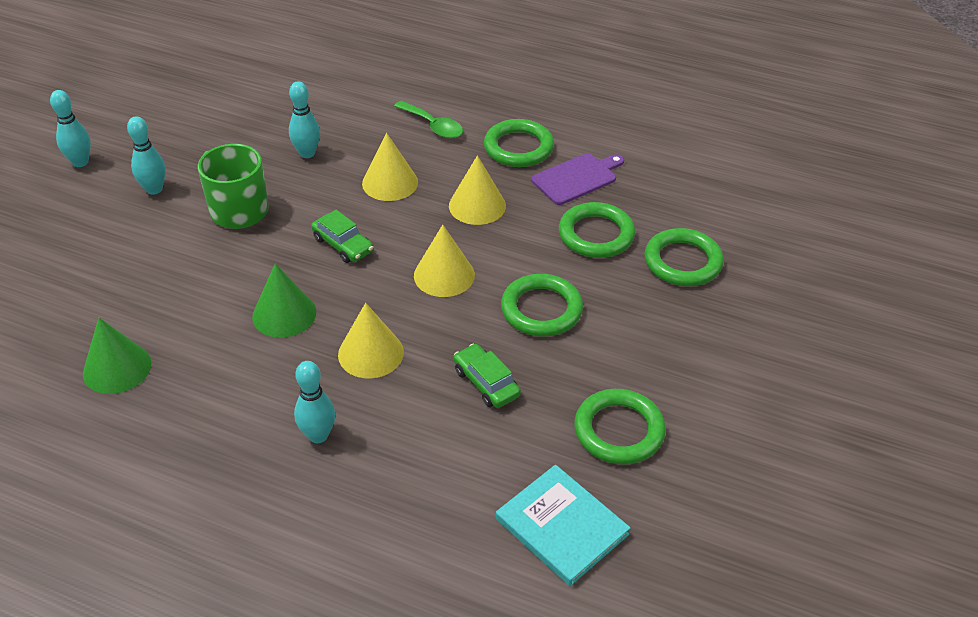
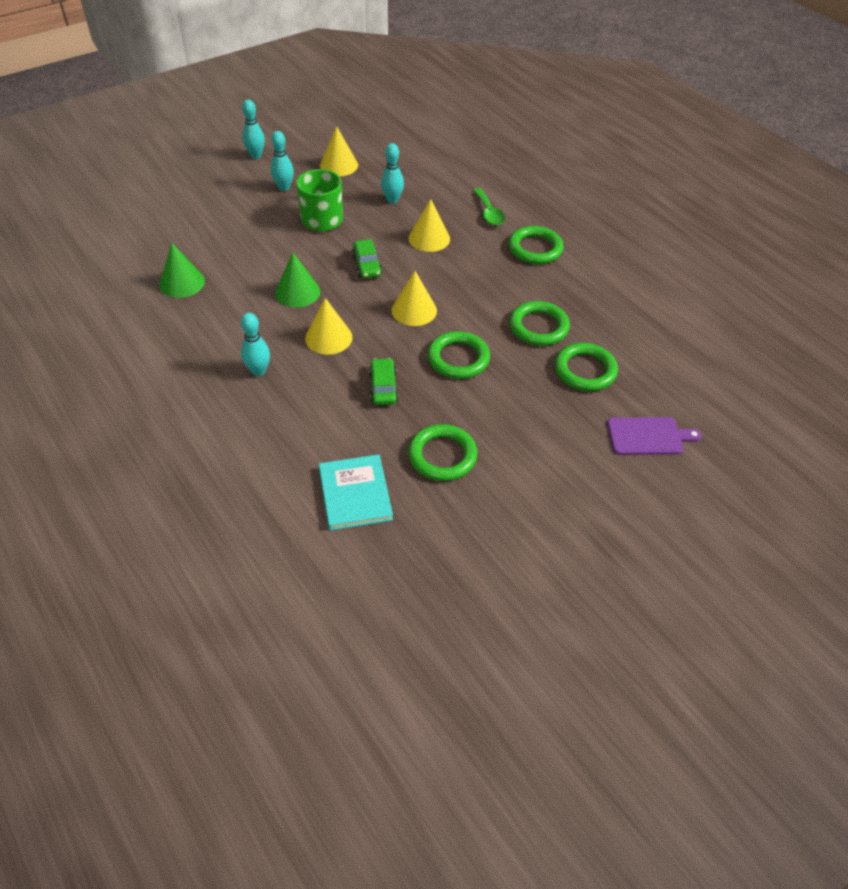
camera: 30 degrees right, 5 degrees up
(477, 205) = (473, 275): yellow cone -> yellow cone (339, 165)
(577, 178) = (558, 284): purple cutting board -> purple cutting board (648, 436)

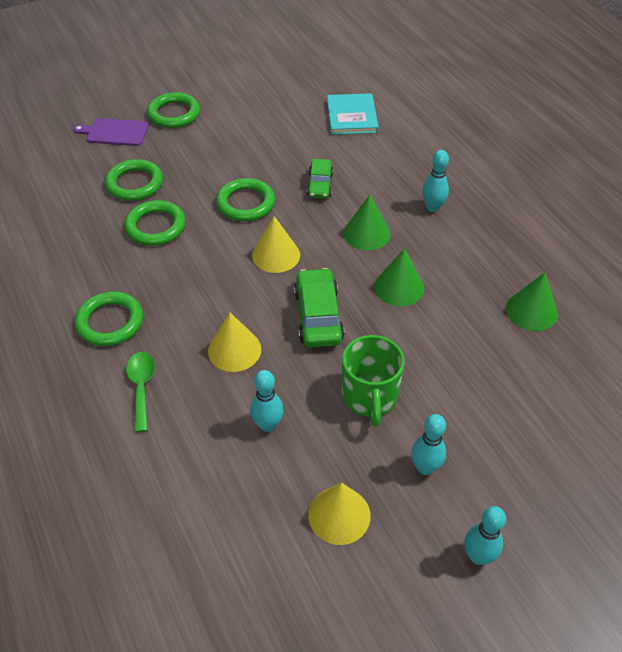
camera: 170 degrees left, 0 degrees up
(328, 337) = (366, 233): yellow cone -> green cone
(367, 265) = (318, 316): green car -> green car, size x1.55
(442, 456) = (282, 133): green ring -> green ring (174, 114)

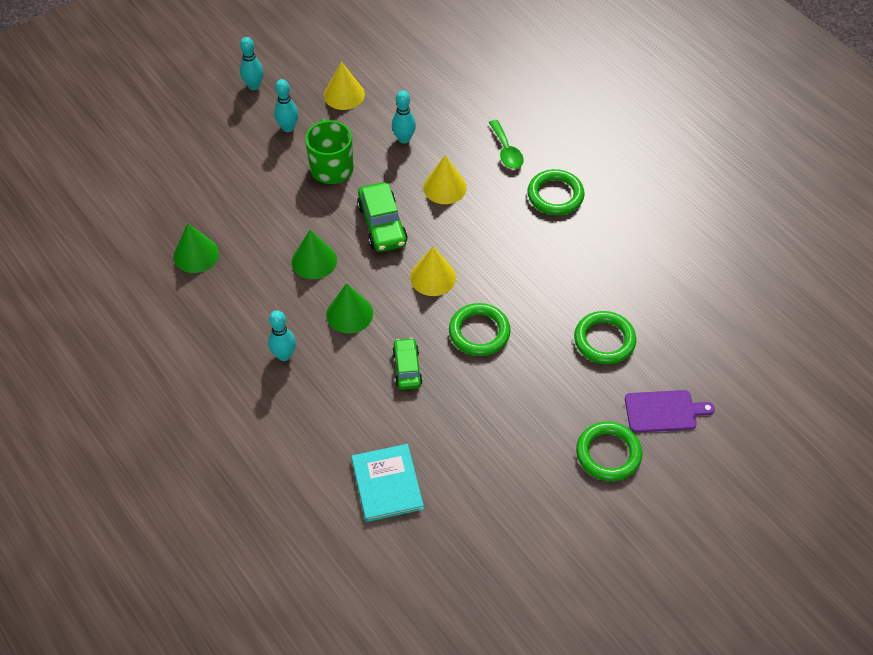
camera: 170 degrees right, 5 degrees up
(156, 226) = (559, 291): green ring -> none

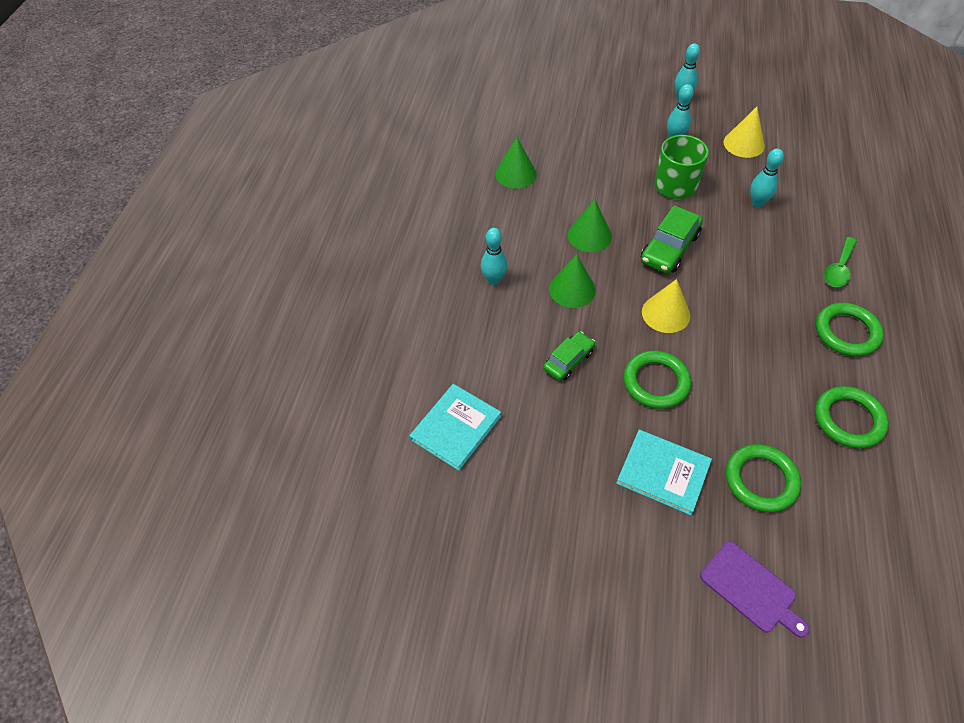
camera: 50 degrees right, 0 degrees up
(444, 187) = (751, 258): yellow cone -> none
(547, 388) = (663, 473): none -> turquoise book
(608, 454) = (656, 574): green ring -> green ring (848, 419)

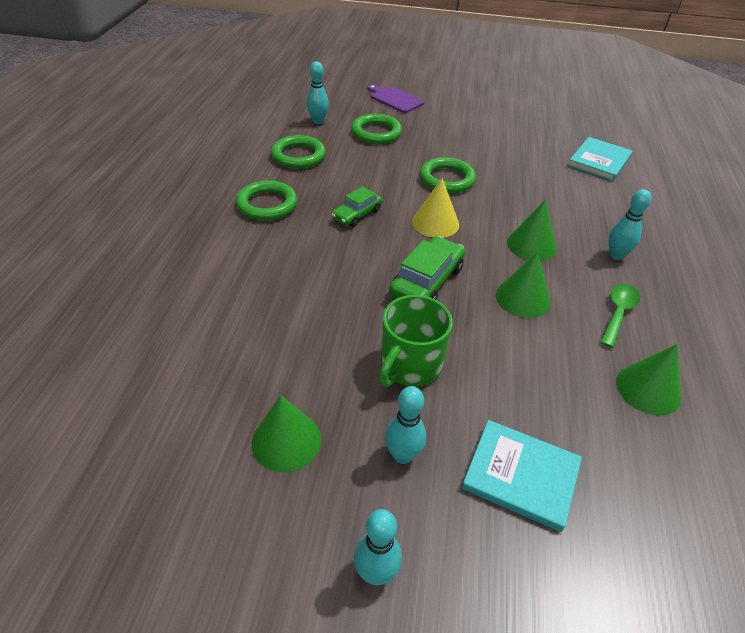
camera: 175 degrees right, 10 degrees down
(568, 360) = (522, 194): green car -> green car (357, 214)
(663, 473) = (443, 137): turquoise book -> turquoise book (521, 475)
(744, 144) = (286, 440): yellow cone -> green cone
(757, 203) = (303, 334): turquoise bowling pin -> turquoise bowling pin (318, 121)
(838, 269) = (241, 255): green spoon -> green spoon (618, 313)

